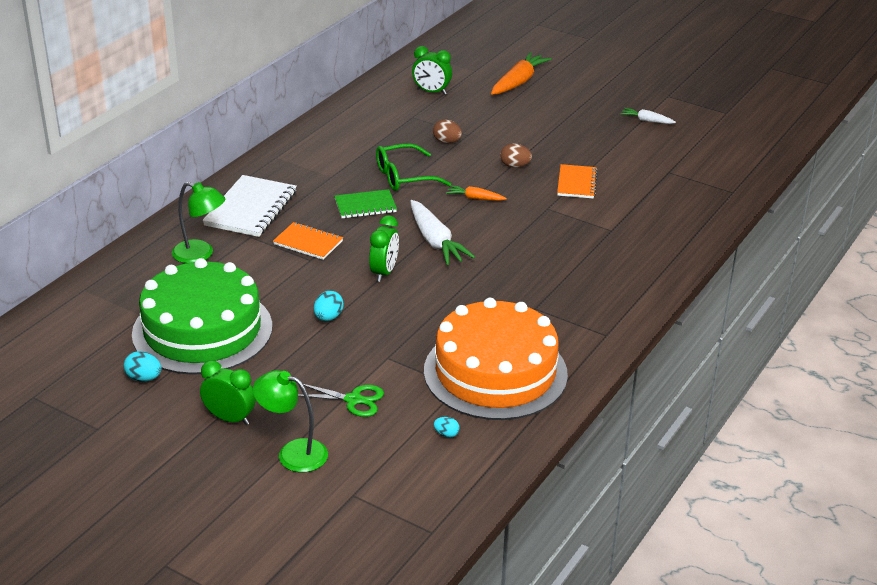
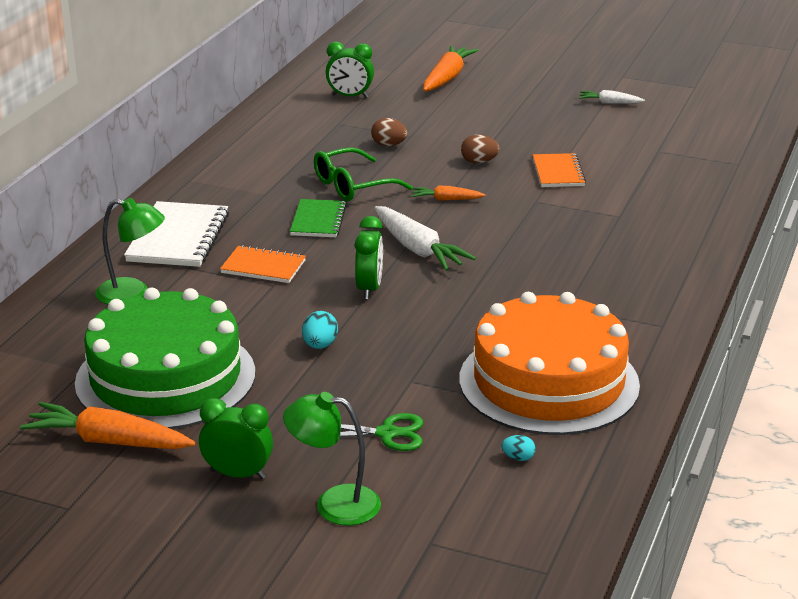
camera: 10 degrees left, 5 degrees down
(144, 378) = (109, 441): turquoise egg -> orange carrot
(365, 206) = (318, 220): green notebook -> green notebook turned 60 degrees counterclockwise

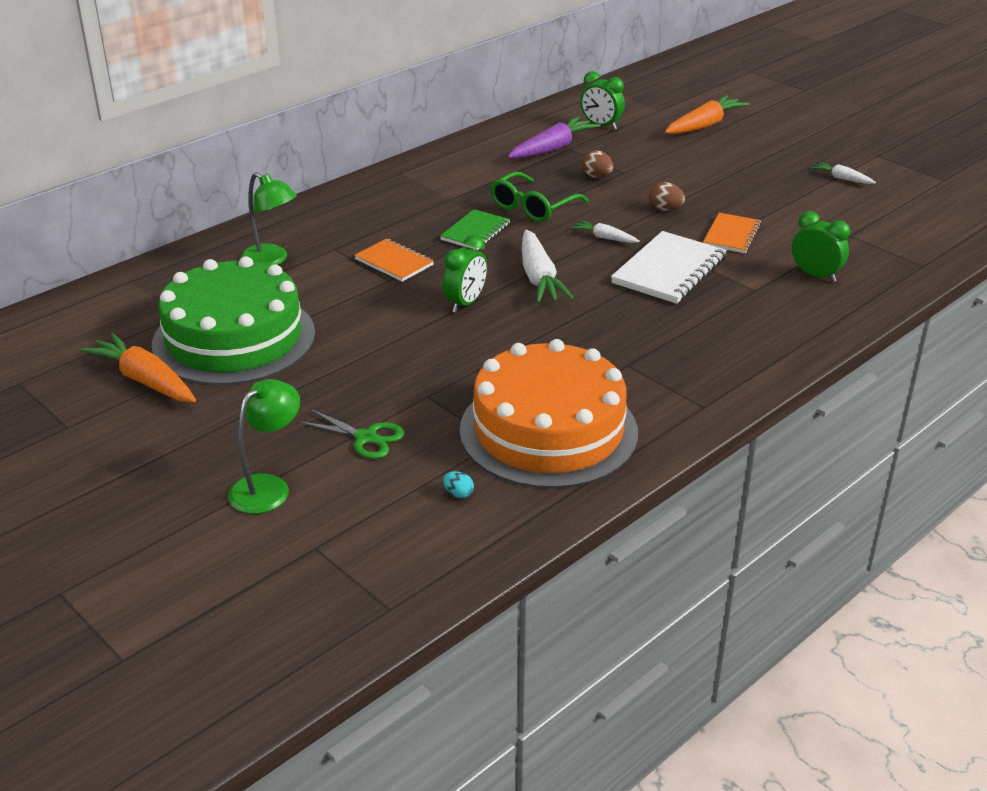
camera: 25 degrees right, 5 degrees up
(178, 238) = (348, 221): white notebook -> white notebook (669, 270)
(238, 474) = (216, 437): green clock -> green clock (815, 275)
(320, 345) = (379, 343): turquoise egg -> none
(322, 126) = (553, 148): none -> purple carrot
(334, 504) = (268, 487): green lamp -> green lamp turned 90 degrees clockwise
(353, 186) = (532, 207): green glasses -> green glasses turned 45 degrees counterclockwise
(446, 199) = (604, 238): orange carrot -> white carrot

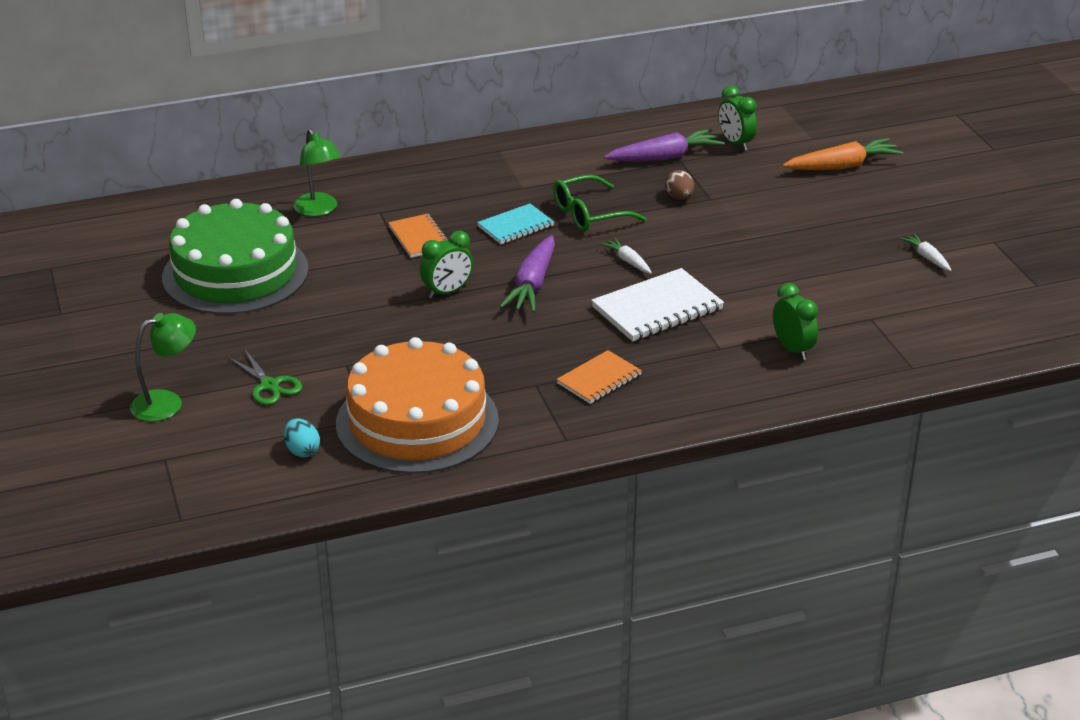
camera: 25 degrees right, 0 degrees up
(145, 380) = (142, 291): orange carrot -> none
(458, 494) = (302, 451): turquoise egg -> turquoise egg, size x1.56
(475, 232) = (515, 226): green notebook -> turquoise notebook
(539, 278) = (532, 285): white carrot -> purple carrot
(665, 209) = (713, 247): brown egg -> none
(732, 235) = (752, 289): orange notebook -> orange notebook (599, 379)

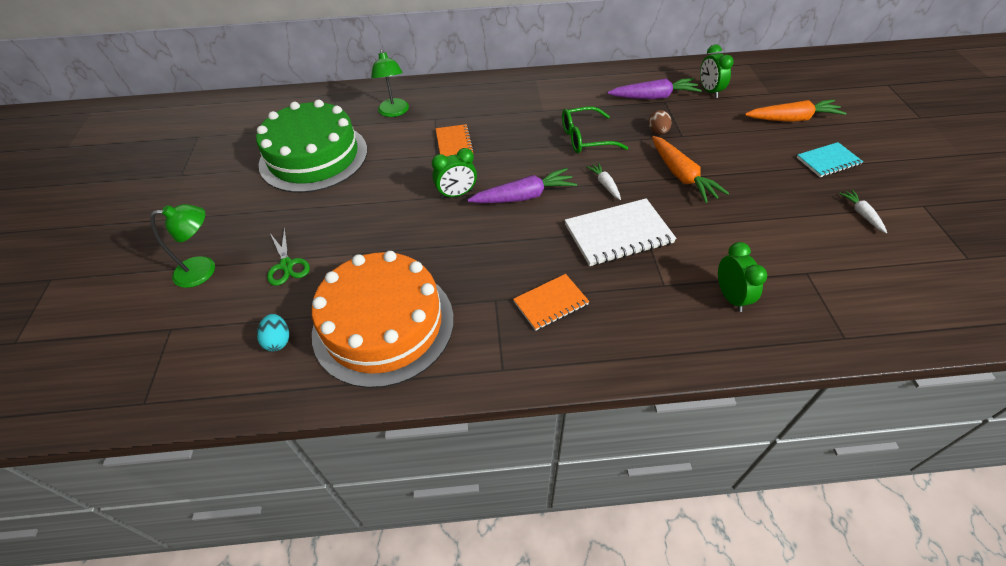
camera: 15 degrees right, 15 degrees up
(515, 226) = (527, 142): turquoise notebook -> turquoise notebook (828, 161)
(532, 285) = (524, 196): purple carrot -> purple carrot turned 135 degrees counterclockwise
(718, 242) = (681, 176): none -> orange carrot

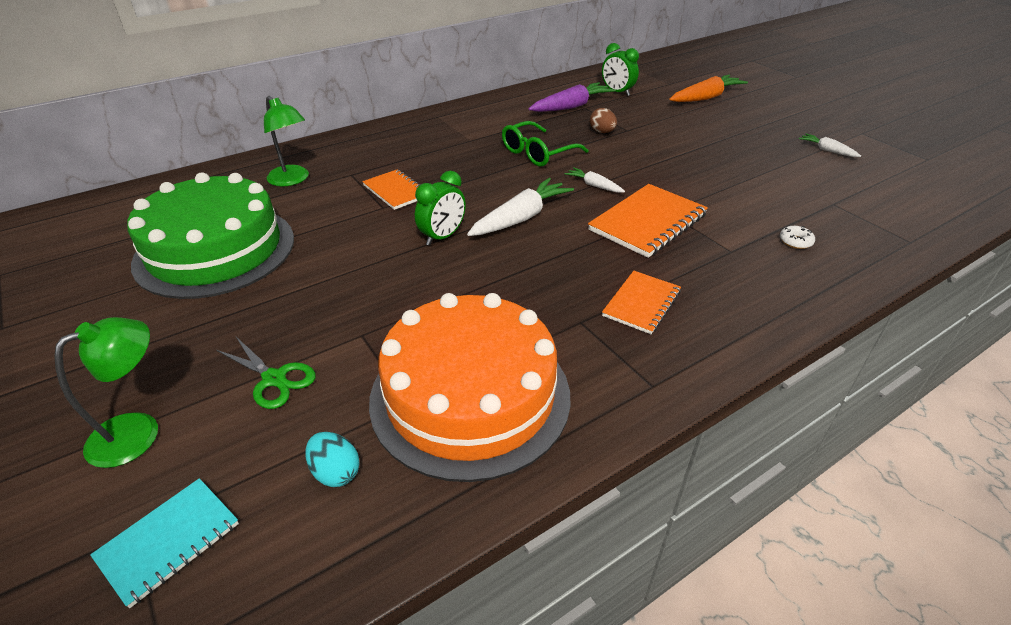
camera: 30 degrees left, 10 degrees down
(524, 196) = (521, 218): purple carrot -> white carrot
(618, 234) = (647, 222): white notebook -> orange notebook
(681, 176) = (658, 160): orange carrot -> none
(730, 297) = (795, 241): green clock -> white donut
(828, 161) = (764, 120): turquoise notebook -> turquoise notebook (169, 541)

